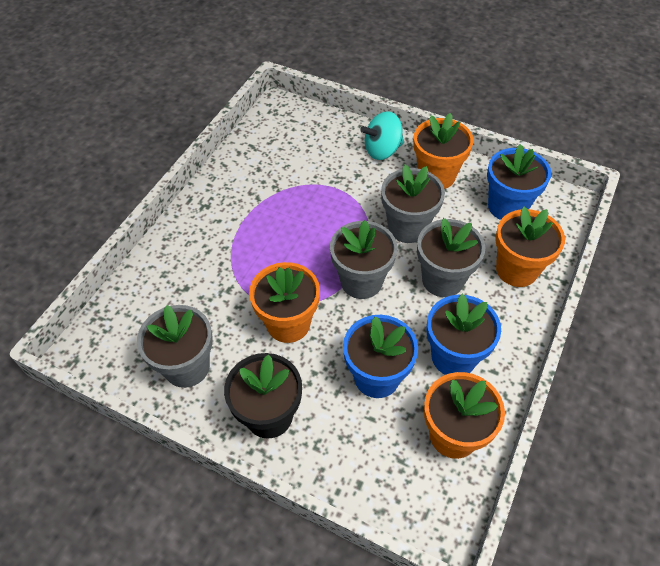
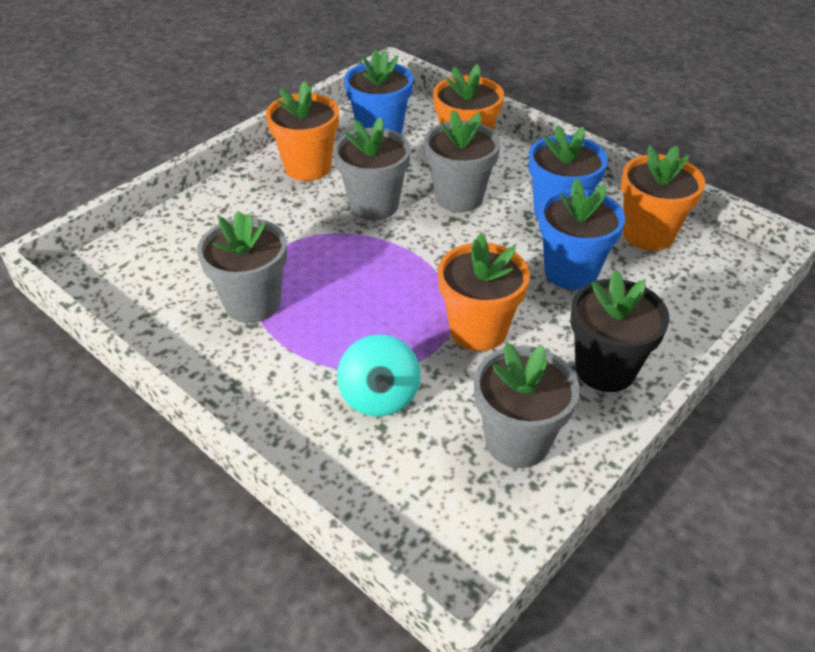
camera: 75 degrees left, 10 degrees down
(361, 281) = (437, 257): grey flower pot -> grey flower pot (252, 303)
(382, 150) = (239, 197): turquoise spinning top -> turquoise spinning top (379, 397)

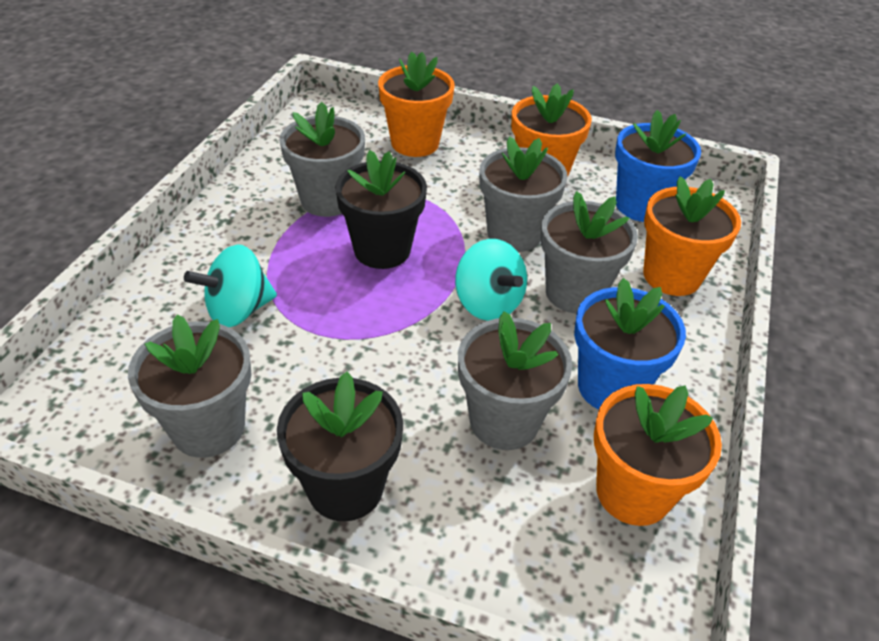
camera: 65 degrees right, 0 degrees up
(349, 285) = (382, 250): none -> black flower pot
(448, 244) = (488, 303): none -> turquoise spinning top
(478, 330) = (362, 359): orange flower pot -> orange flower pot (415, 143)
(571, 271) = (504, 421): blue flower pot -> grey flower pot

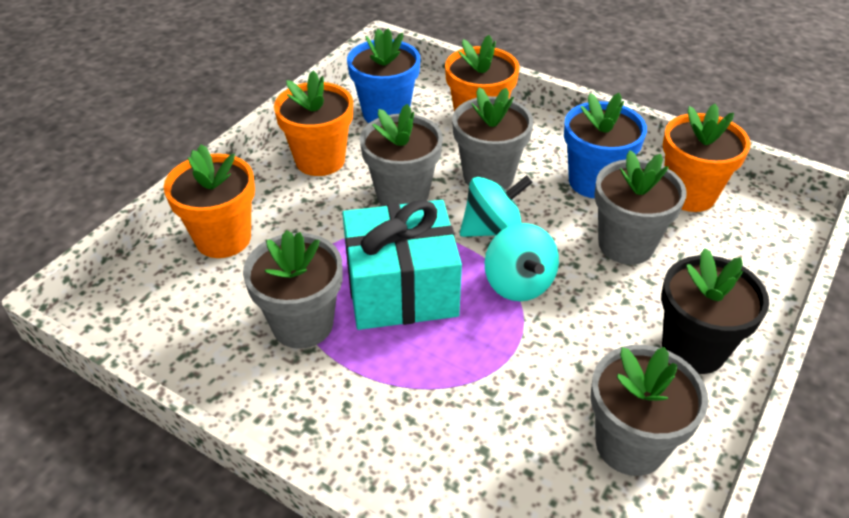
camera: 75 degrees left, 0 degrees up
(238, 310) = (471, 415): turquoise spinning top -> turquoise spinning top (518, 284)
(382, 250) = (401, 289): black flower pot -> turquoise gift

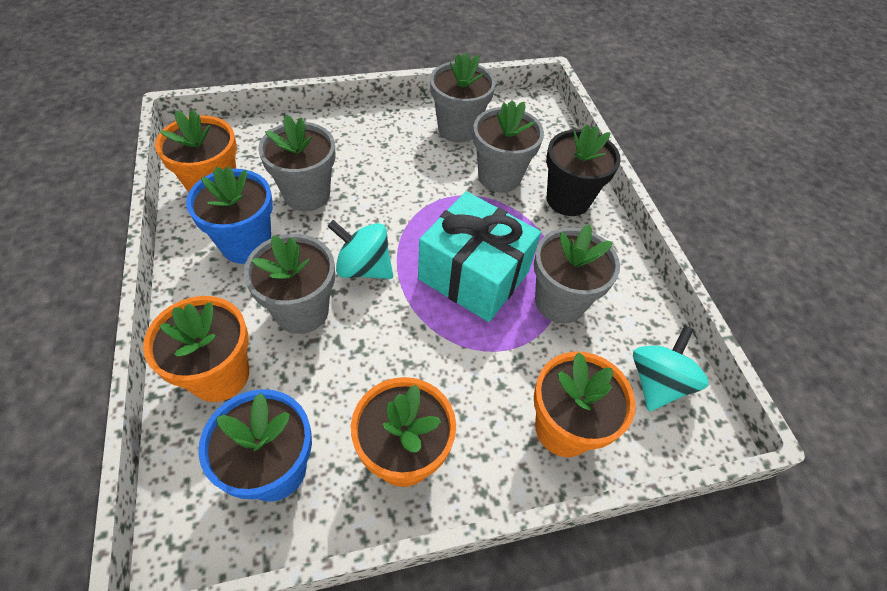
camera: 140 degrees left, 10 degrees up
(402, 195) = (384, 350): grey flower pot -> grey flower pot (499, 177)
(518, 284) = (401, 223): turquoise spinning top -> turquoise spinning top (657, 382)
(693, 348) = (369, 133): black flower pot -> black flower pot (568, 200)

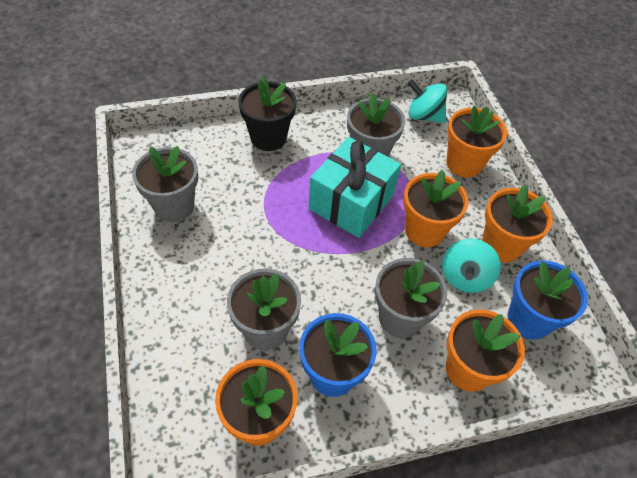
camera: 90 degrees left, 0 degrees up
(363, 268) = (351, 276): turquoise spinning top -> turquoise spinning top (464, 277)
(430, 353) = (424, 231): none -> orange flower pot
(499, 177) = (241, 179): grey flower pot -> none

